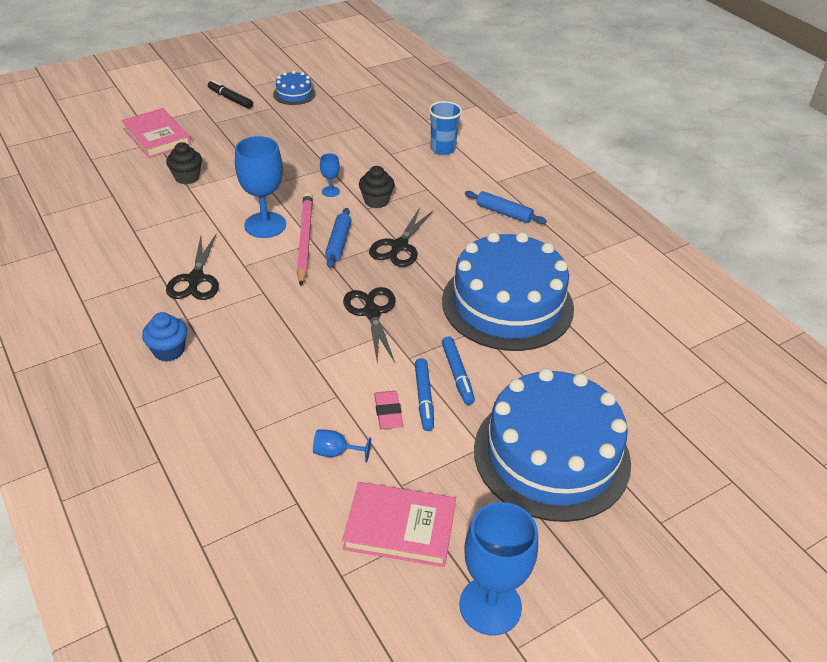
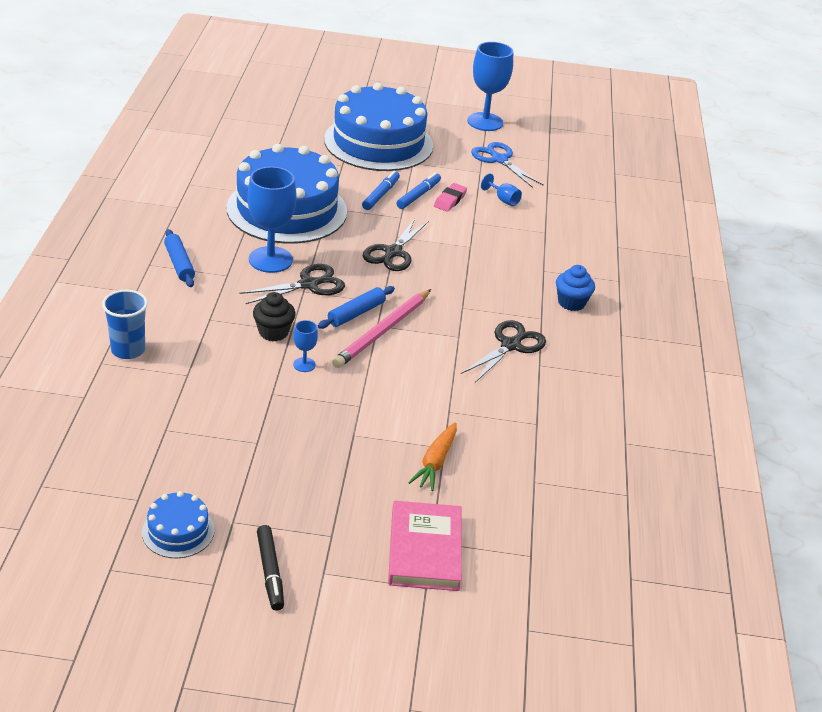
camera: 145 degrees left, 5 degrees down
(187, 177) = (435, 462): black cupcake -> orange carrot
(265, 225) = (404, 363): blue goblet -> blue goblet (270, 260)
(400, 527) = (499, 160): pink book -> blue scissors

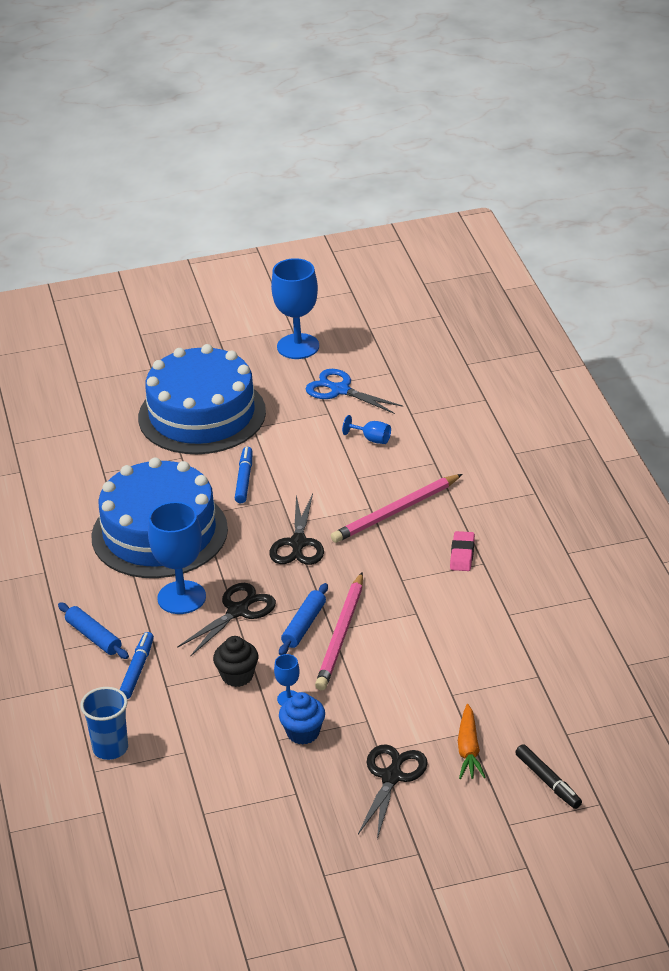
camera: 15 degrees left, 0 degrees up
(178, 531) = (281, 902): blue cake -> none
(270, 572) = (386, 906): black marker -> black marker (548, 781)
(418, 195) = (283, 466): blue marker -> blue marker (137, 670)
(424, 550) = (507, 834): pink book -> none
(450, 200) = (318, 460): pink eraser -> pink eraser (462, 554)
(489, 256) = (395, 512): none -> pink pencil
(510, 345) = (470, 604): black scissors -> black scissors (391, 777)
(571, 303) = (503, 535): blue cupcake -> blue cupcake (303, 733)

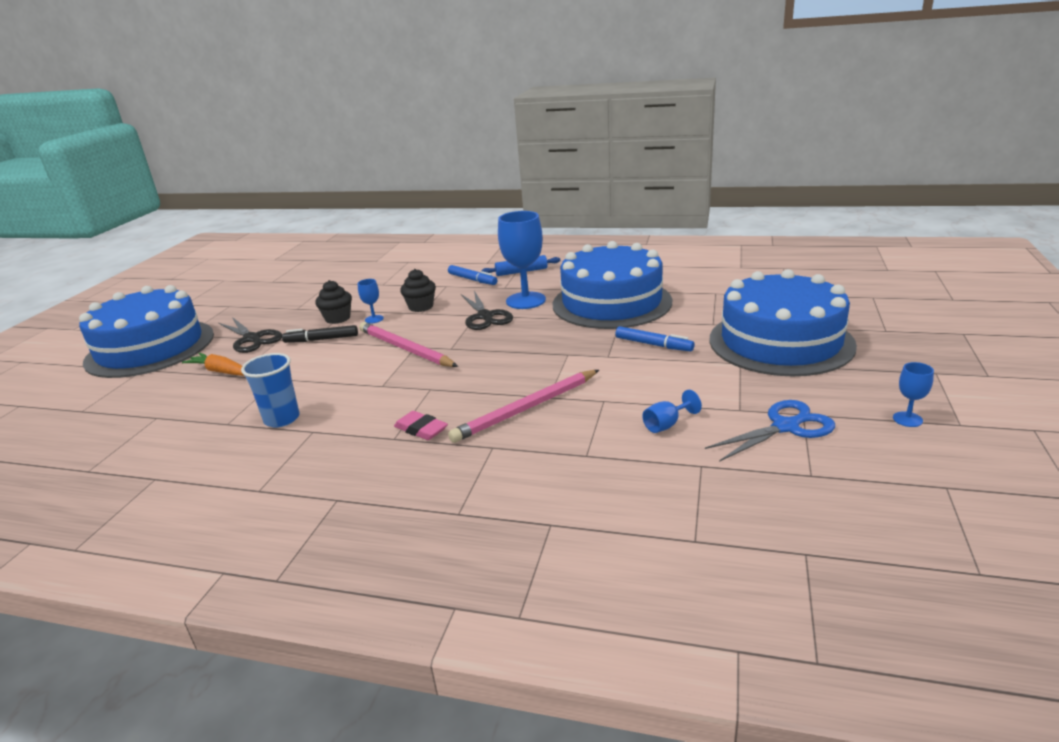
camera: 120 degrees right, 10 degrees down
(110, 748) = (418, 266): blue cup -> blue cup (282, 419)
(298, 346) = (907, 419): blue goblet -> blue goblet, size x0.46
(298, 543) = (536, 352): black scissors -> none
(303, 733) = (337, 318): blue cupcake -> black cupcake
(304, 625) = (436, 337): blue rolling pin -> none
(395, 512) = (526, 409): pink pencil -> pink pencil turned 120 degrees counterclockwise
(466, 861) = (150, 348): none -> blue cake
(548, 781) = (138, 395): black marker -> black marker (321, 339)

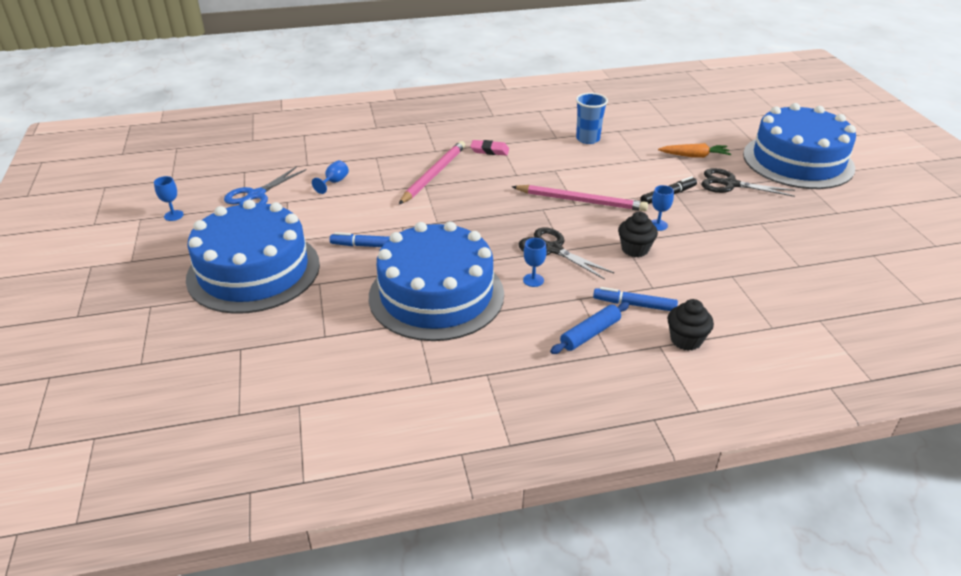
camera: 150 degrees right, 10 degrees up
(337, 318) = (695, 219): black cupcake -> black cupcake (686, 340)
(525, 300) = (533, 280): blue goblet -> blue goblet, size x0.46

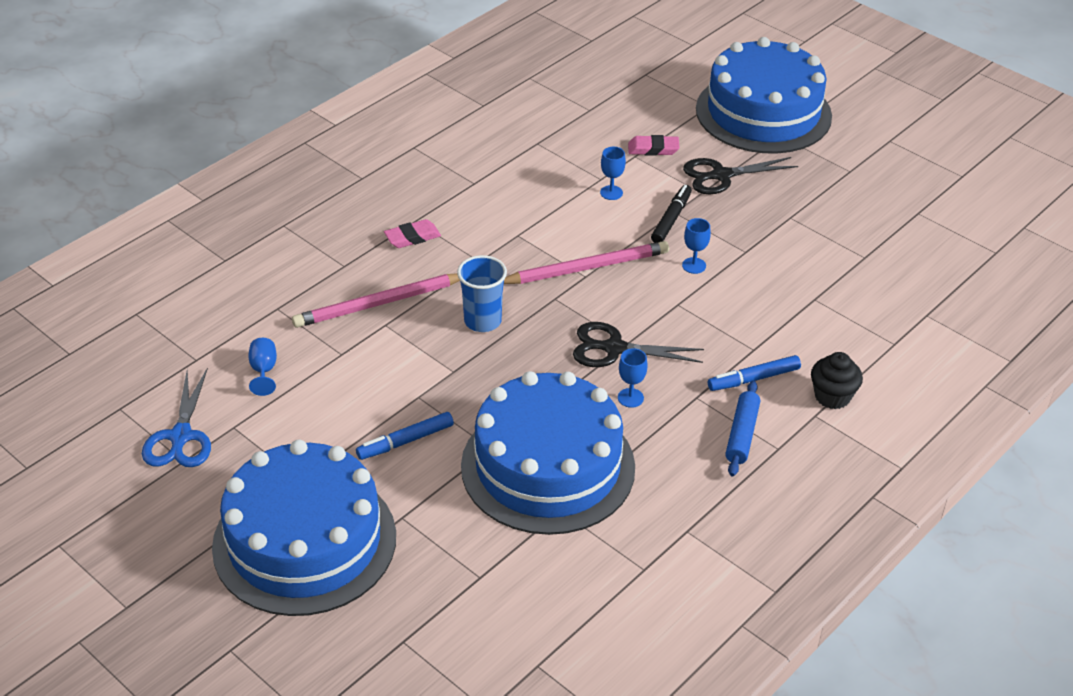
camera: 35 degrees left, 5 degrees up
(173, 215) = (101, 518): blue goblet -> blue goblet (611, 193)
(433, 174) = (379, 304): pink pencil -> pink pencil turned 105 degrees counterclockwise
(588, 139) = (513, 171): blue cup -> blue cup (482, 321)
(635, 249) = (697, 309): black cupcake -> none
(694, 156) = (653, 149): orange carrot -> pink eraser

